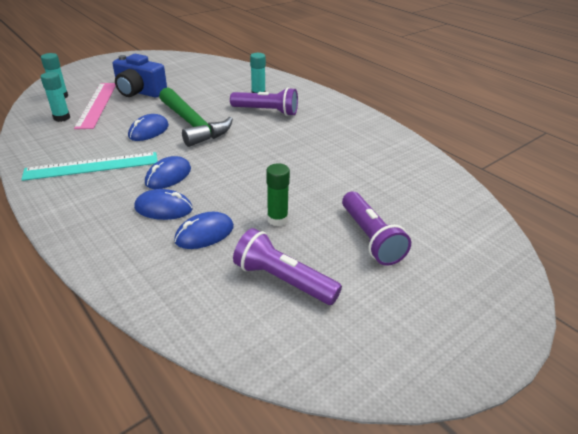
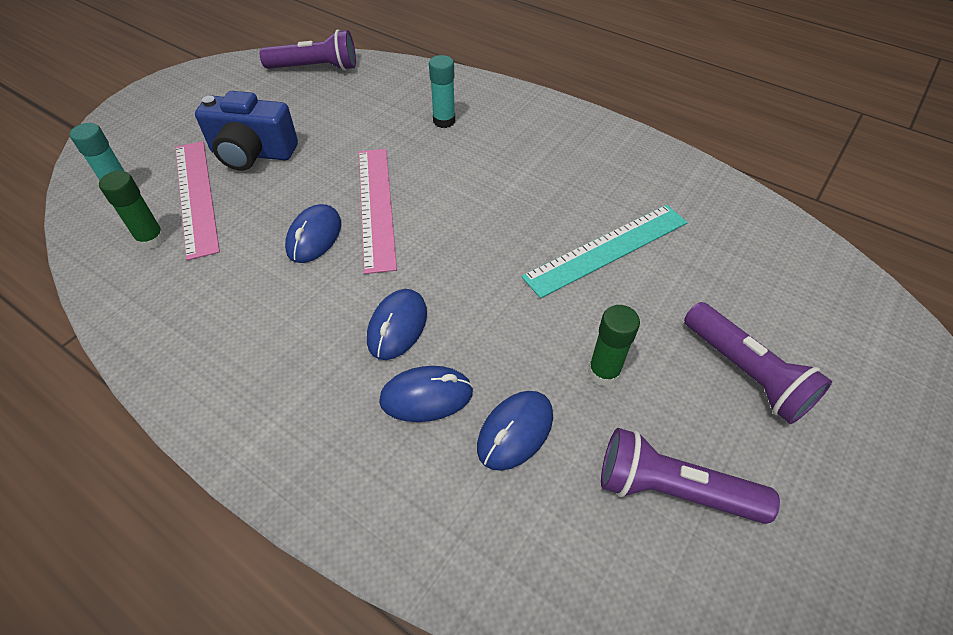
camera: 15 degrees left, 15 degrees up
(62, 118) = (151, 239): turquoise glue stick -> green glue stick
(92, 166) = (263, 336): turquoise ruler -> turquoise ruler (607, 249)
(192, 124) = (376, 206): green hammer -> pink ruler
(266, 111) = (474, 154): purple flashlight -> purple flashlight (315, 68)

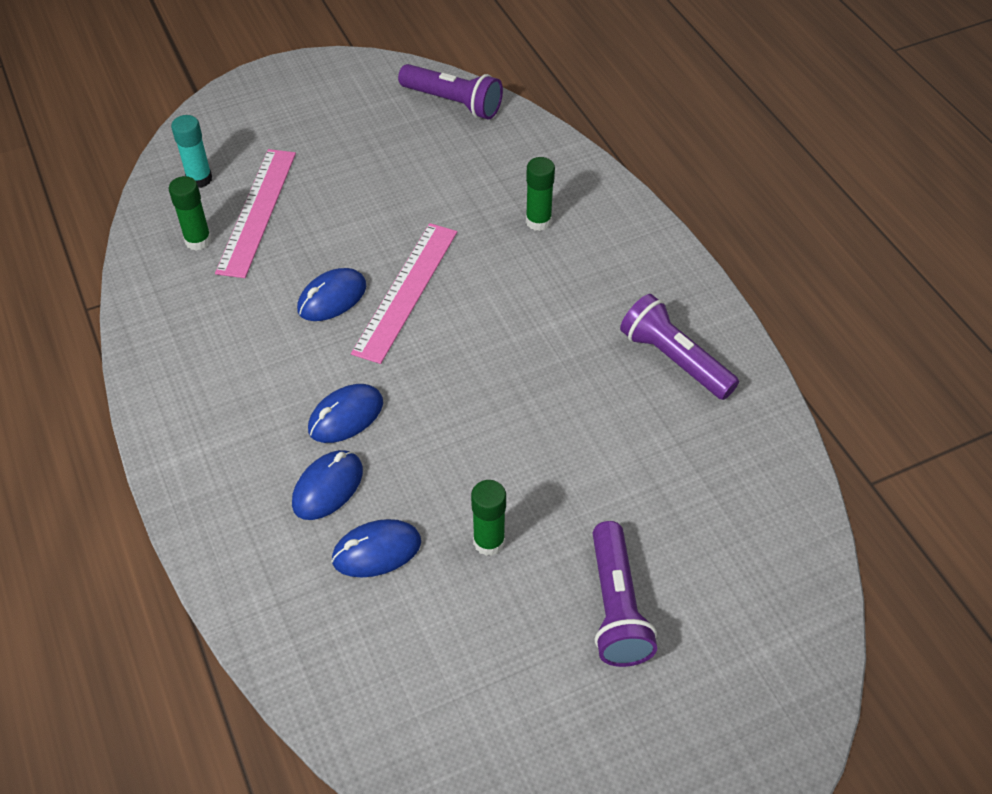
camera: 30 degrees right, 0 degrees up
(252, 153) = (331, 184): blue camera -> none
(426, 396) = (328, 487): blue mouse -> blue mouse turned 75 degrees counterclockwise
(444, 121) = (538, 221): turquoise glue stick -> green glue stick
(607, 249) = (589, 433): turquoise ruler -> none
(673, 489) = (466, 660): purple flashlight -> purple flashlight (674, 360)

